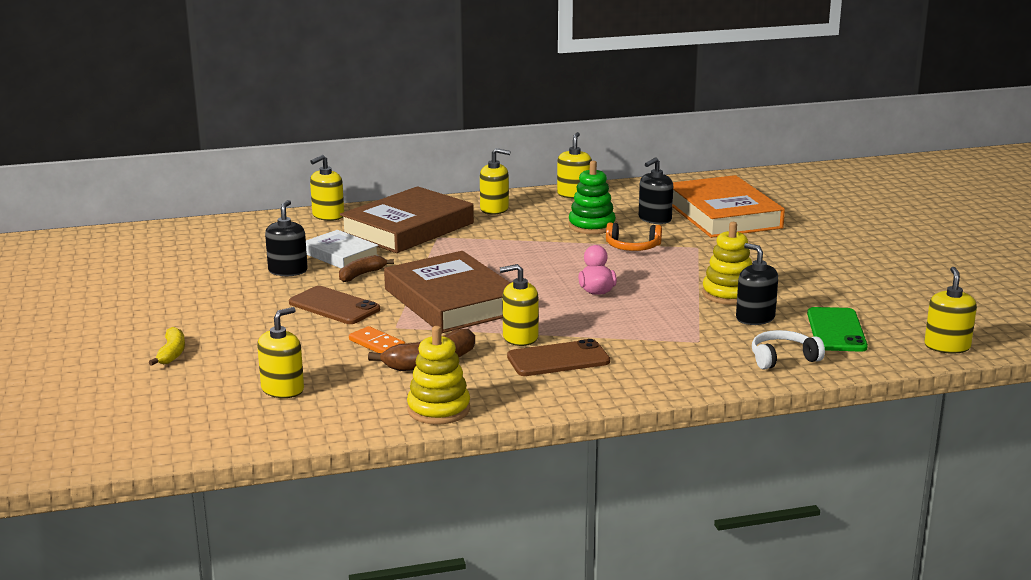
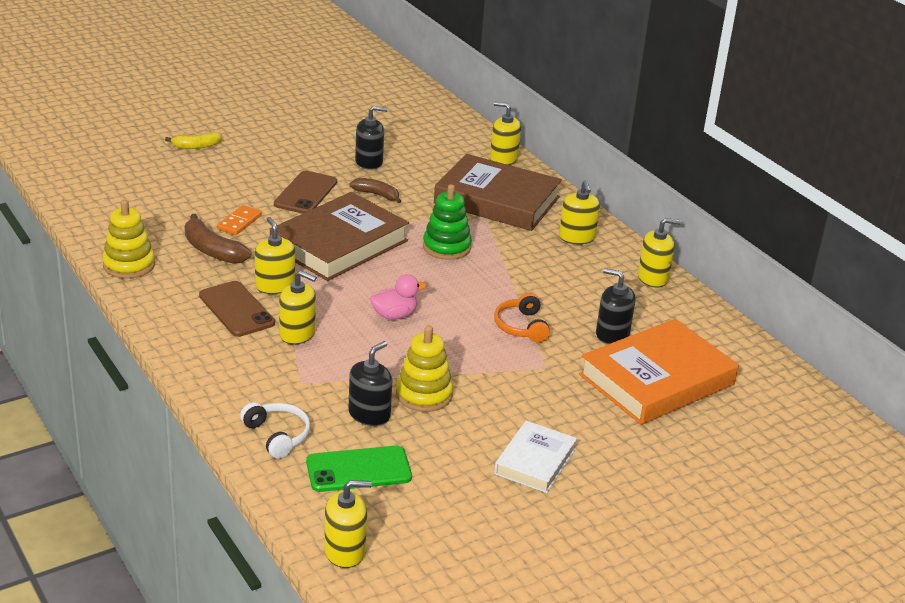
camera: 70 degrees right, 10 degrees up
(282, 389) = (148, 197): yellow soap dispenser -> yellow soap dispenser (297, 334)
(340, 254) = (416, 179): white book -> white book (535, 461)
(591, 226) = (566, 297): green stacking toy -> green stacking toy (446, 247)

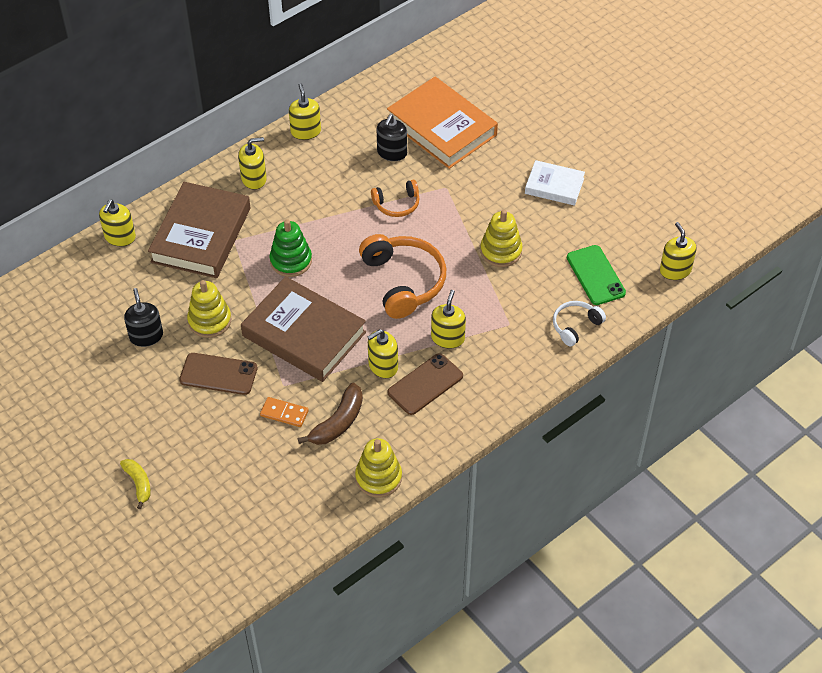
camera: 95 degrees left, 20 degrees up
(369, 414) = (534, 278): black soap dispenser -> none
(377, 195) = (209, 321): brown banana -> yellow stacking toy
(394, 315) = (404, 281): pink duck -> orange headphones

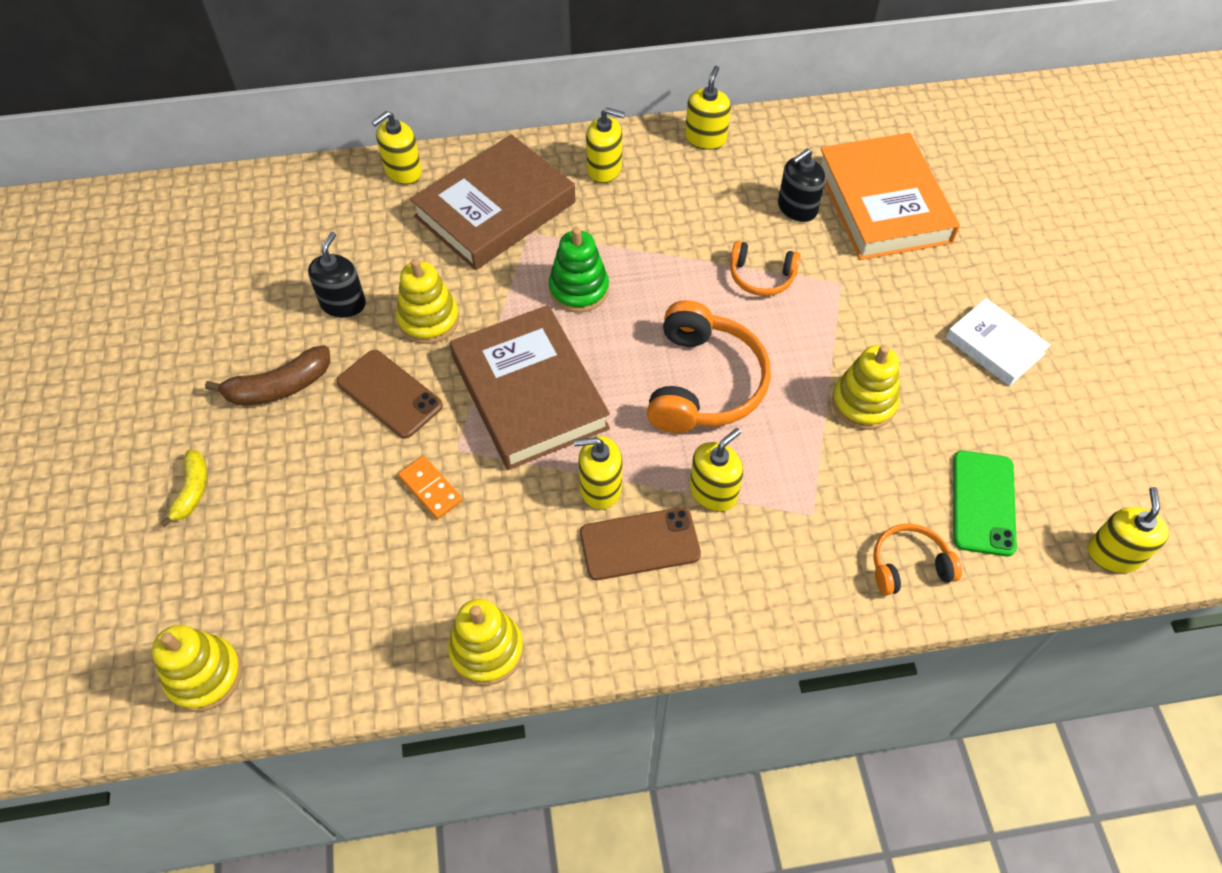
camera: 30 degrees right, 5 degrees up
(228, 569) = (205, 675): none -> yellow stacking toy
(338, 422) = (488, 538): brown banana -> brown banana (279, 387)
(575, 326) = (909, 565): white headphones -> orange headphones

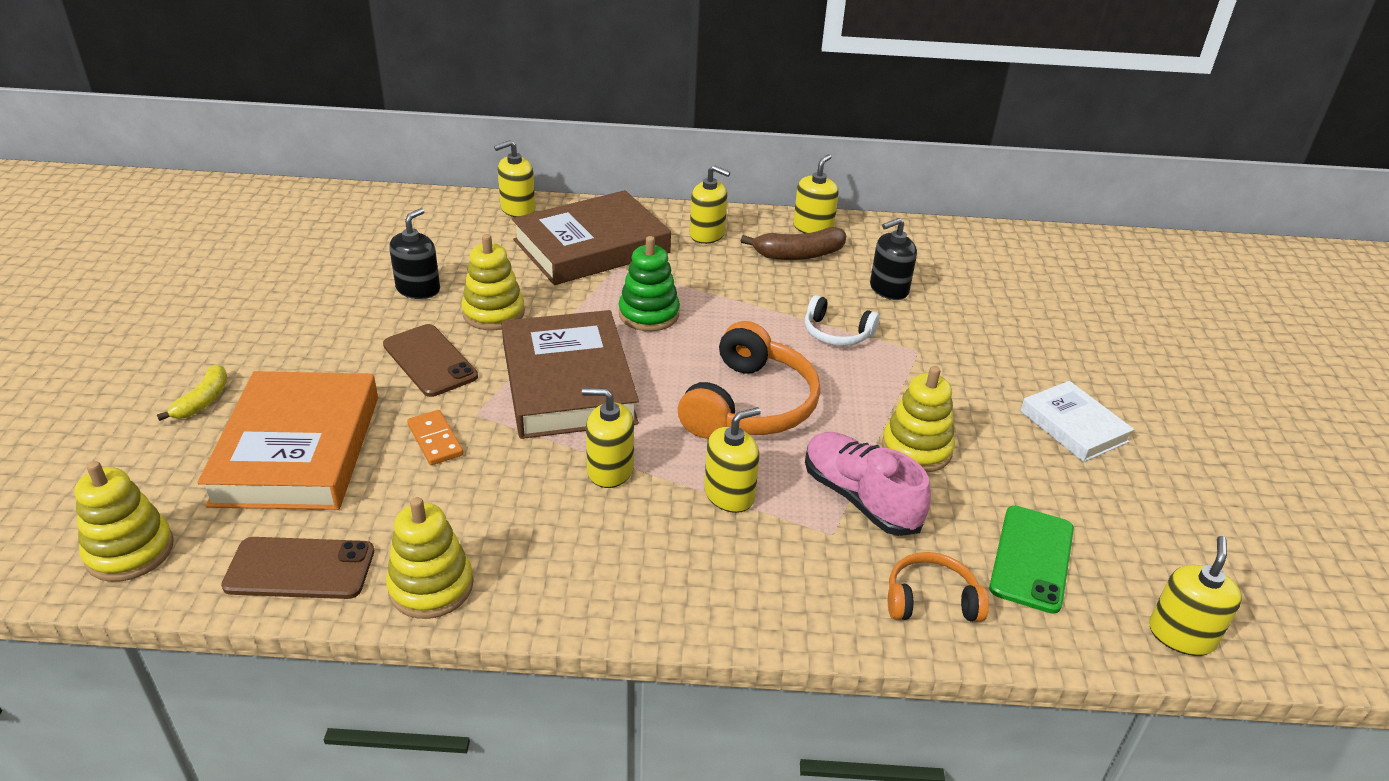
camera: 10 degrees right, 20 degrees down
(279, 387) = (327, 338): brown banana -> brown banana (798, 255)
(639, 544) = (633, 524): brown phone -> brown phone (300, 568)
(761, 277) = (836, 333): orange headphones -> white headphones
(827, 470) = (860, 498): none -> pink shoe
(882, 203) = (978, 299): orange book -> orange book (297, 449)

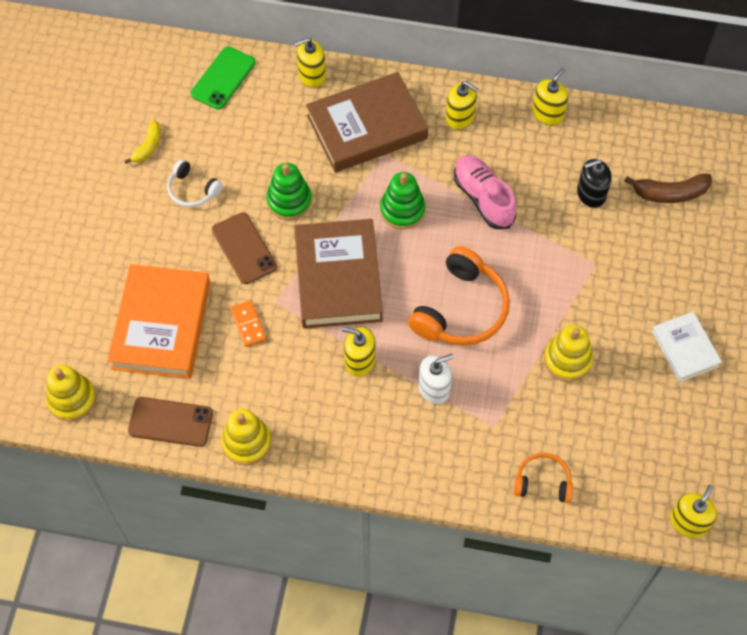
camera: 10 degrees right, 25 degrees up
(203, 401) = (97, 276): yellow banana -> yellow banana (148, 146)
(418, 289) = (235, 170): black soap dispenser -> none
(493, 313) = (289, 201): yellow stacking toy -> green stacking toy
(729, 494) = (434, 388): yellow soap dispenser -> white soap dispenser
(798, 255) = (529, 147): brown banana -> brown banana (670, 193)
(836, 333) = (538, 241): white headphones -> white headphones (192, 190)
(860, 498) = (518, 399): pink shoe -> pink shoe (483, 198)
(1032, 558) = (616, 458): green phone -> green phone (223, 78)

